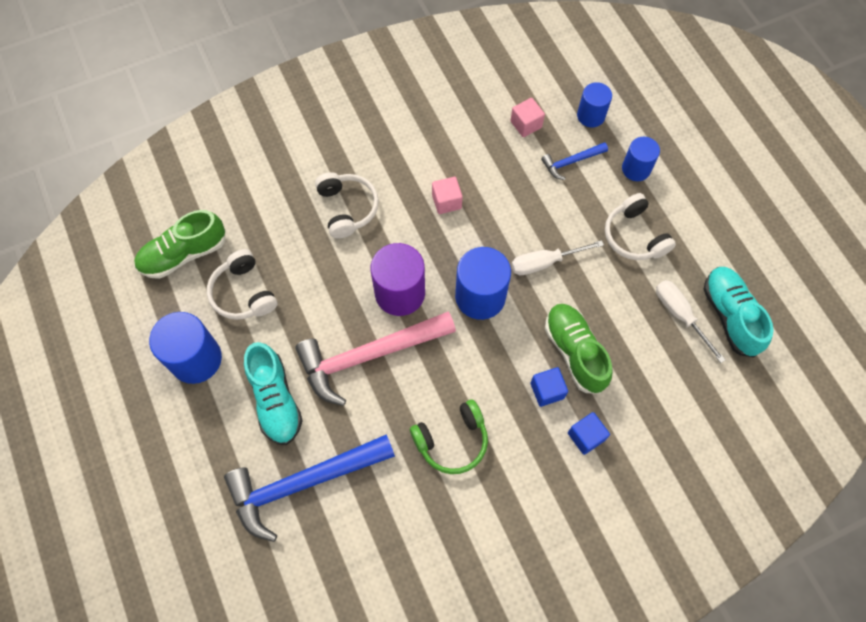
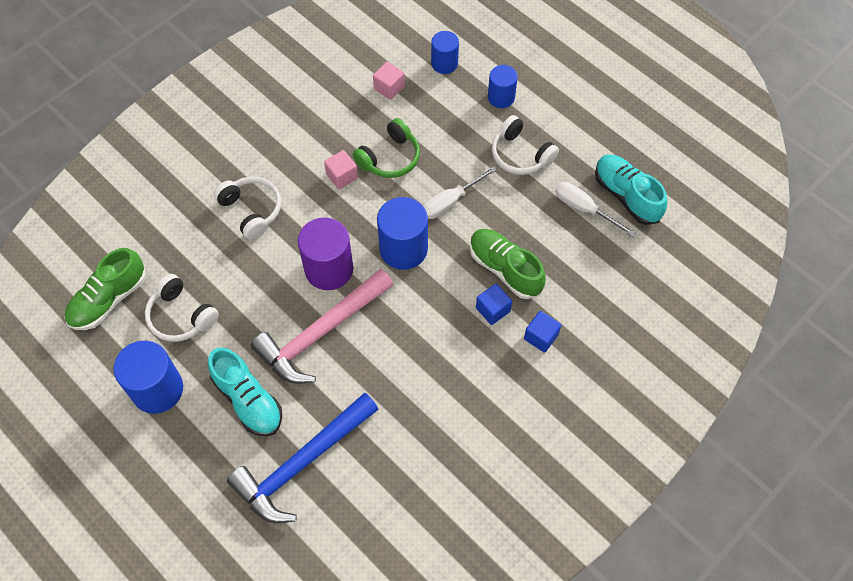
camera: 20 degrees left, 5 degrees down
(452, 441) = (424, 380): green headphones -> green headphones (390, 158)
(571, 162) = (441, 108): blue hammer -> none

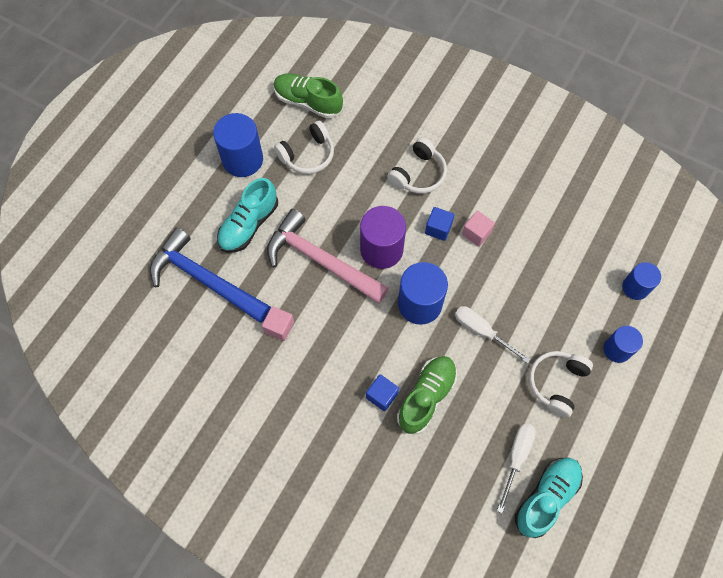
camera: 75 degrees right, 5 degrees up
(181, 316) = (307, 155): white headphones -> white headphones turned 150 degrees counterclockwise
(389, 88) = (586, 246): pink cube -> pink cube (279, 327)
(390, 158) = (510, 267): green headphones -> none
(541, 337) = (366, 445): blue cube -> blue cube (438, 228)

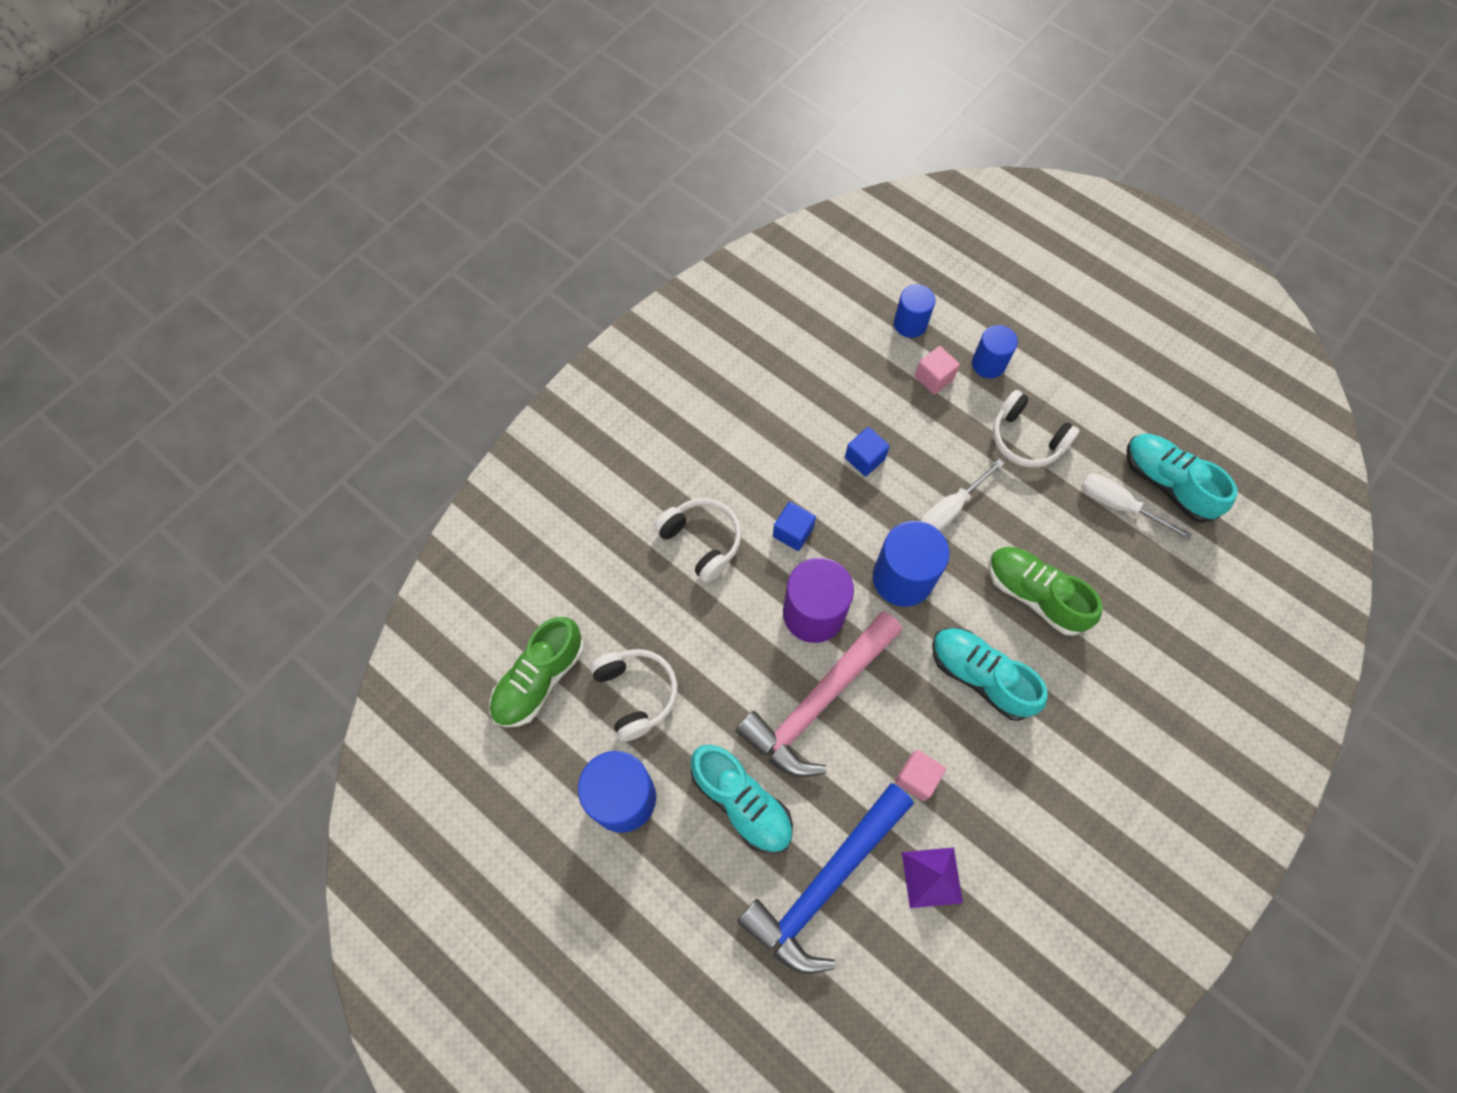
camera: 80 degrees left, 0 degrees up
(216, 343) = (932, 877): none -> purple pyramid
(356, 363) = (980, 676): none -> turquoise shoe
(382, 395) = (1029, 651): blue cube -> blue cube (864, 458)
(476, 233) = (808, 486): pink cube -> pink cube (934, 378)

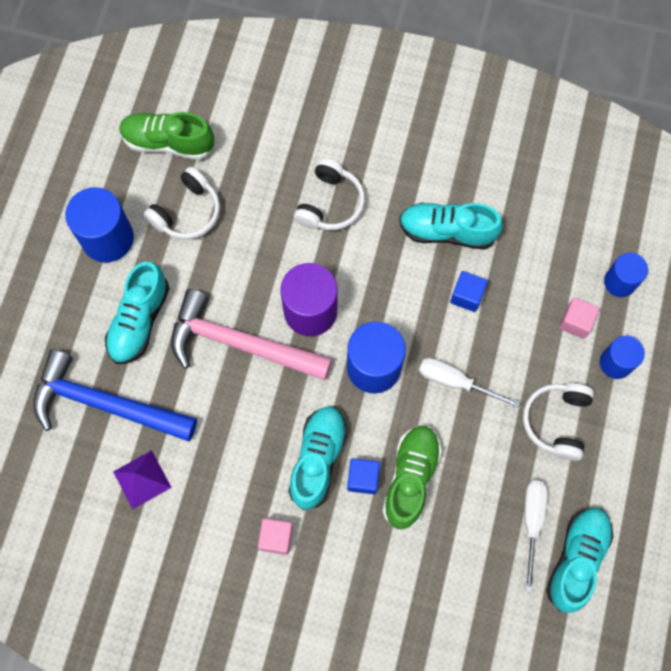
camera: 65 degrees right, 5 degrees up
(787, 445) = (447, 231): none -> turquoise shoe
(793, 532) = (372, 267): blue cube -> blue cube (363, 478)
(917, 777) = (213, 440): pink cube -> pink cube (276, 538)

